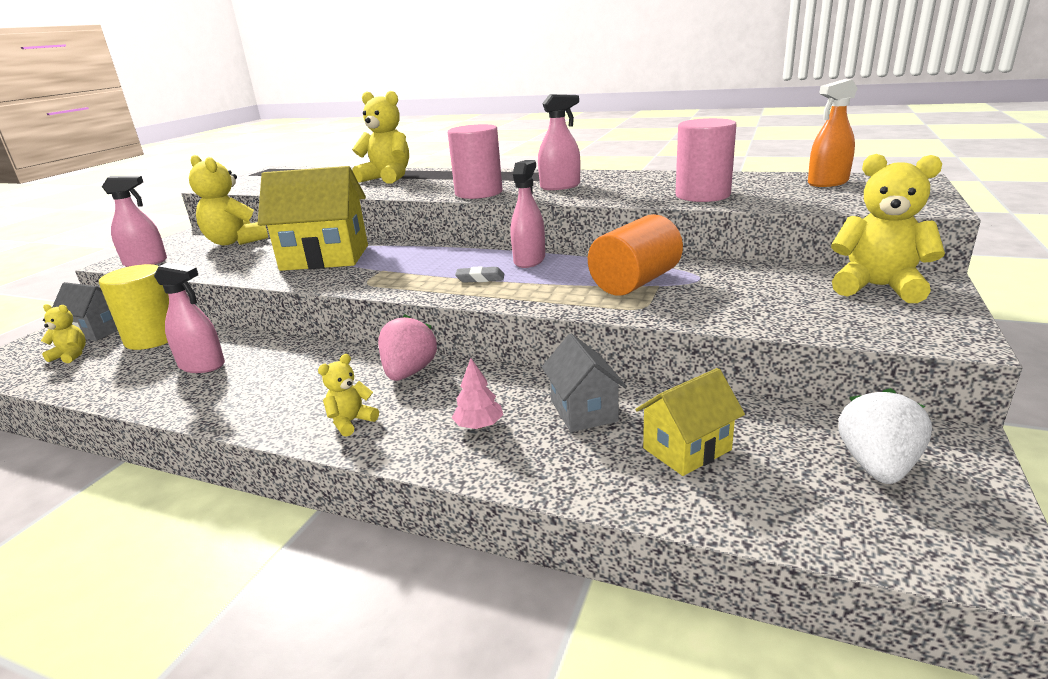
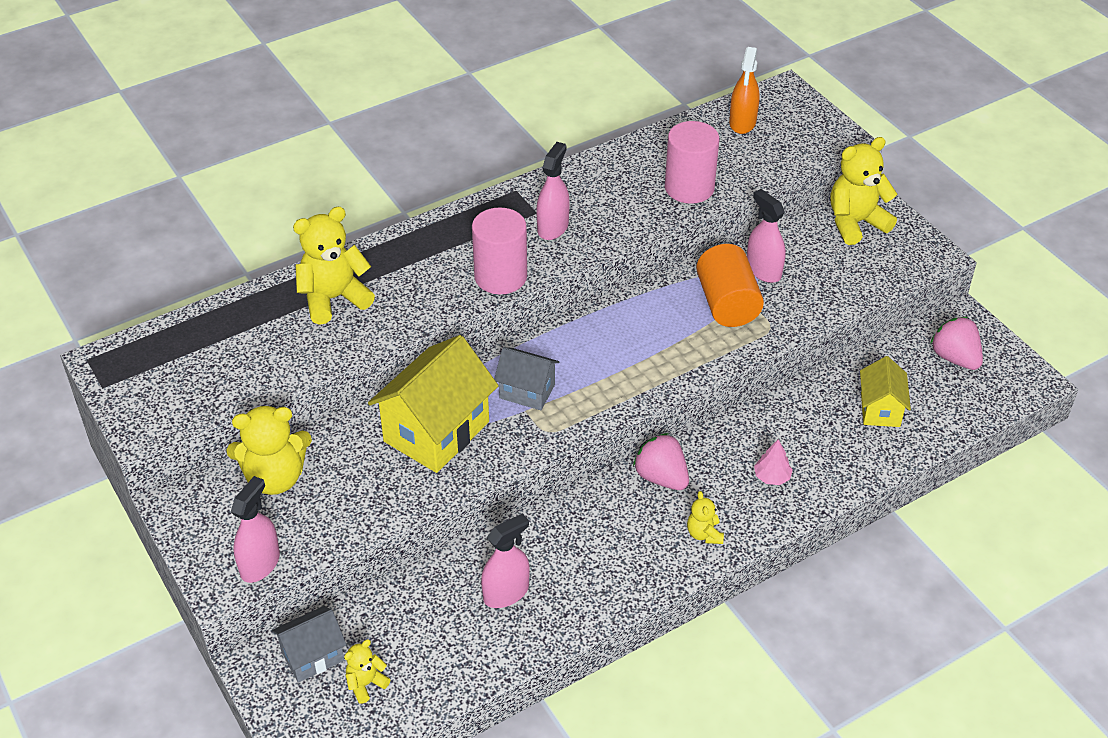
camera: 55 degrees left, 20 degrees up
(154, 338) = (391, 615): yellow cylinder -> none
(480, 278) = (622, 368): grey eraser -> none
(529, 260) = (615, 324): pink spray bottle -> pink spray bottle (763, 270)
(583, 411) = (803, 424): grey house -> grey house (527, 391)
(877, 466) = (955, 358): white strawberry -> pink strawberry

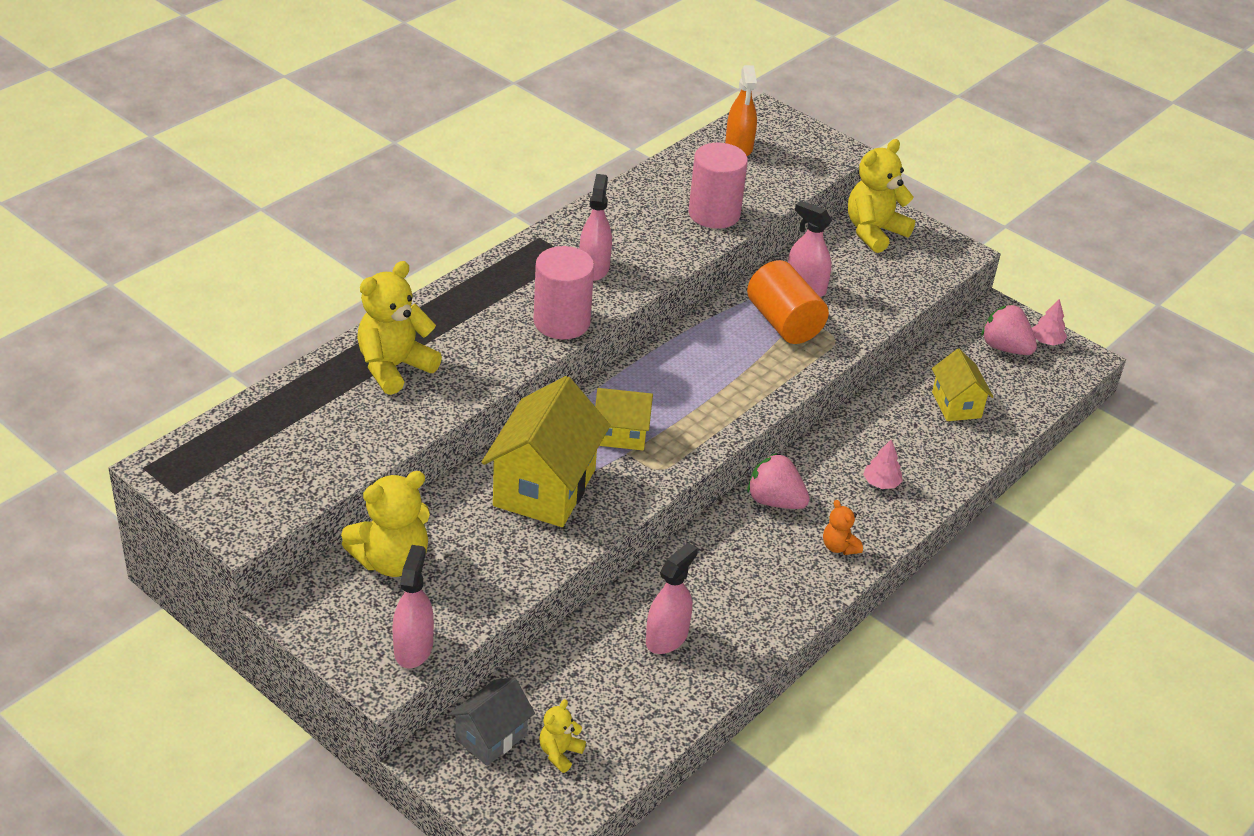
camera: 20 degrees left, 5 degrees down
(527, 391) = (621, 434): grey house -> yellow house
(704, 534) = (839, 547): yellow teddy bear -> orange teddy bear
(1001, 357) = (1046, 341): none -> pink tree

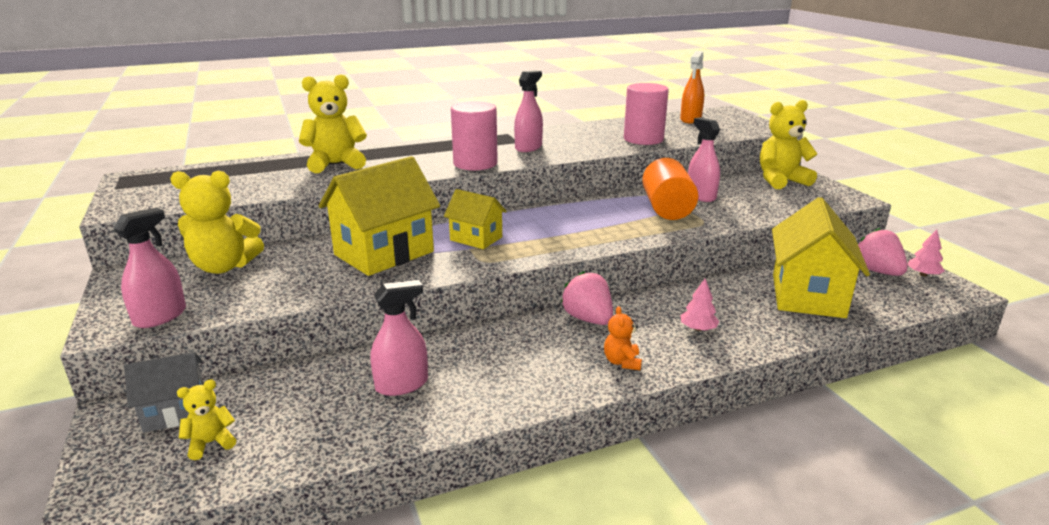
camera: 30 degrees right, 15 degrees down
(956, 405) = (807, 295): yellow house -> yellow house, size x1.80

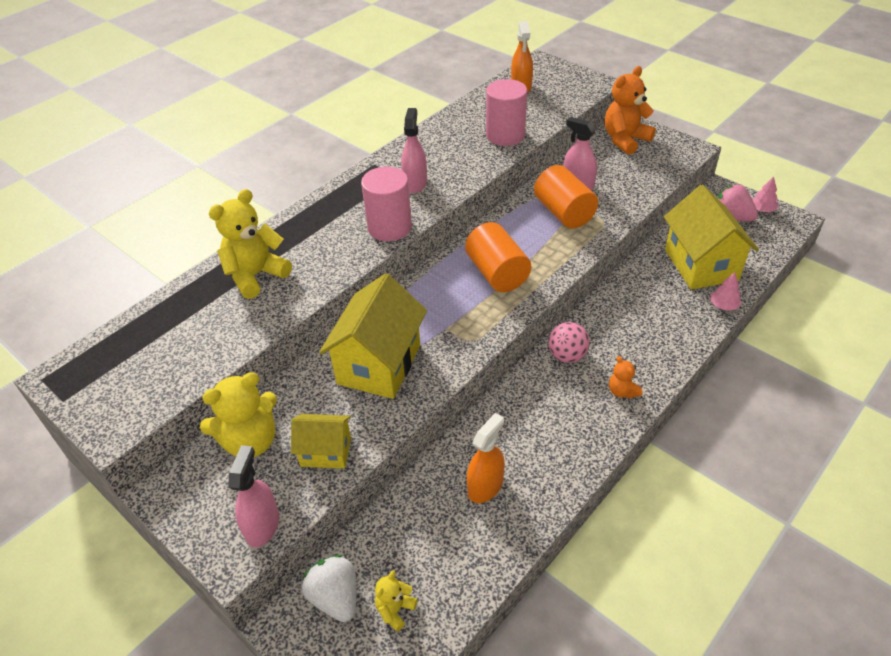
camera: 25 degrees left, 20 degrees up
(175, 412) = (335, 597): grey house -> white strawberry
(402, 384) = (485, 486): pink spray bottle -> orange spray bottle
(476, 238) = (441, 313): yellow house -> yellow house (326, 451)
(558, 228) = (497, 273): none -> orange cylinder
(588, 319) = (567, 355): pink strawberry -> pink ball
(698, 329) = (650, 333): pink tree -> pink tree (723, 305)
(781, 181) = (625, 140): yellow teddy bear -> orange teddy bear

